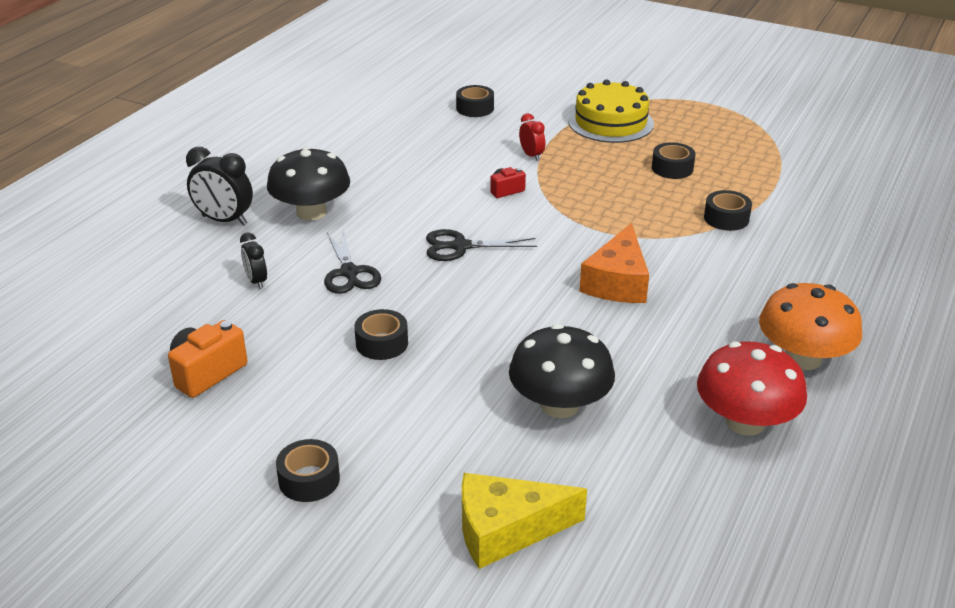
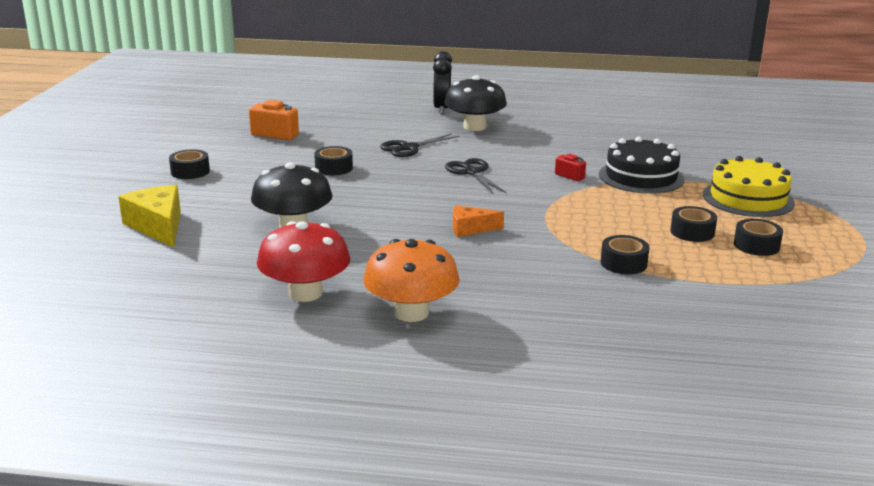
camera: 70 degrees right, 10 degrees down
(256, 281) = (379, 128): black clock -> none
(475, 108) = (696, 148): black tape -> black tape (756, 245)
(531, 155) = (641, 177): red clock -> black cake
(617, 282) = (470, 229): orange cheese -> orange cheese, size x0.61

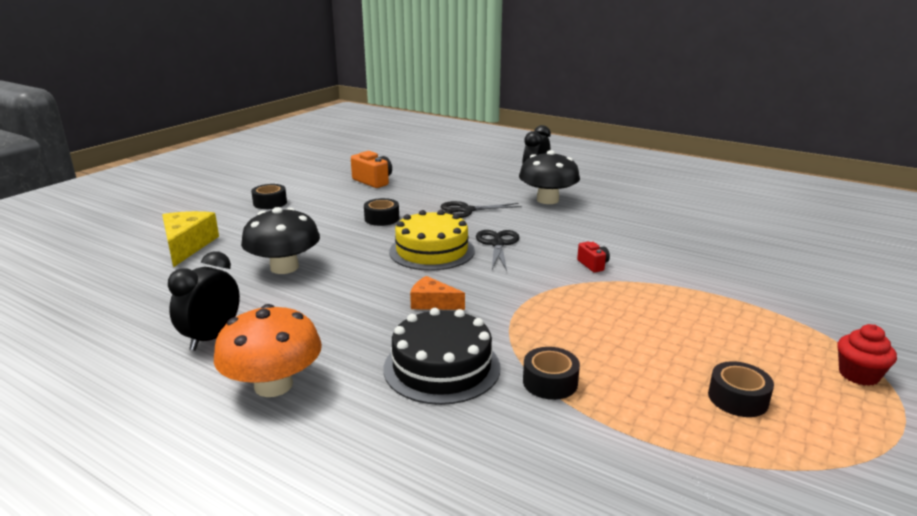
camera: 25 degrees right, 0 degrees up
(305, 293) = (212, 337): red mushroom -> black clock
(641, 177) = (668, 280): black cake -> black cake (442, 367)
(692, 232) = (669, 361): black tape -> none
(748, 198) = (778, 332): yellow cake -> yellow cake (432, 251)
(818, 215) = (858, 375): none -> red cupcake

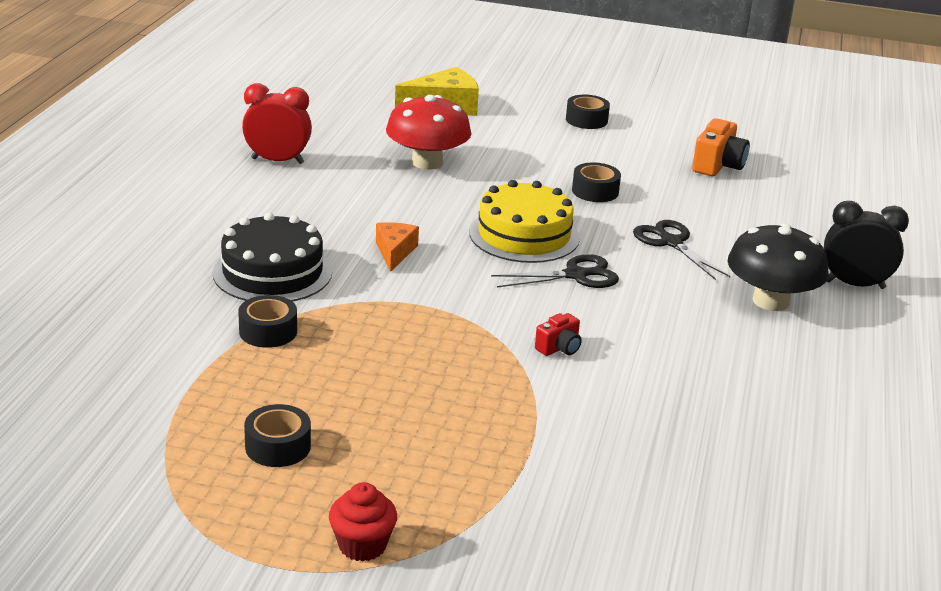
camera: 70 degrees right, 5 degrees up
(212, 337) = (277, 161): black clock -> red clock
(273, 385) = (216, 202): orange mushroom -> none
(284, 267) = (427, 162): black mushroom -> red mushroom

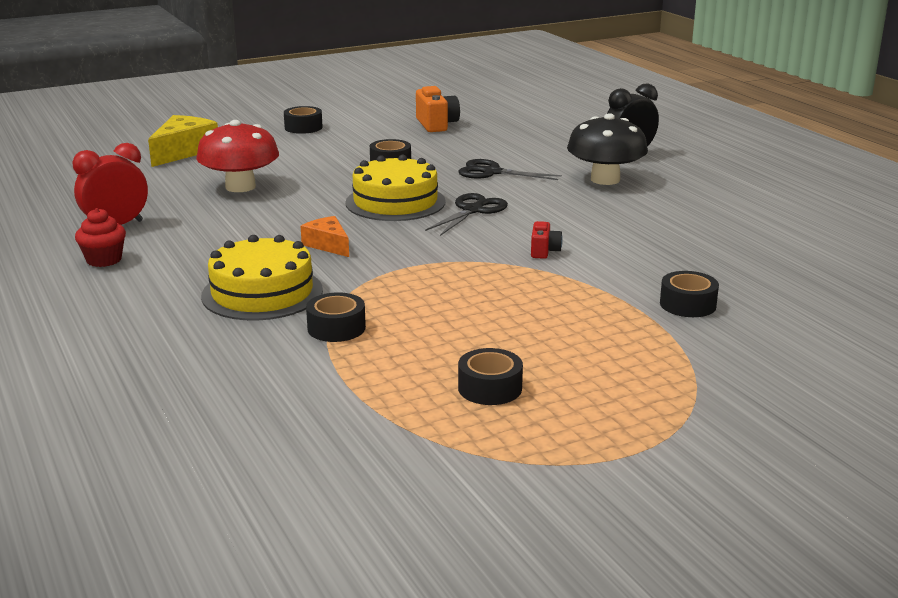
camera: 40 degrees left, 5 degrees down
(272, 272) = (262, 293): black cake -> yellow cake
(362, 545) = (658, 410): red cupcake -> red cupcake (104, 260)
(583, 470) = (687, 304): none -> black tape

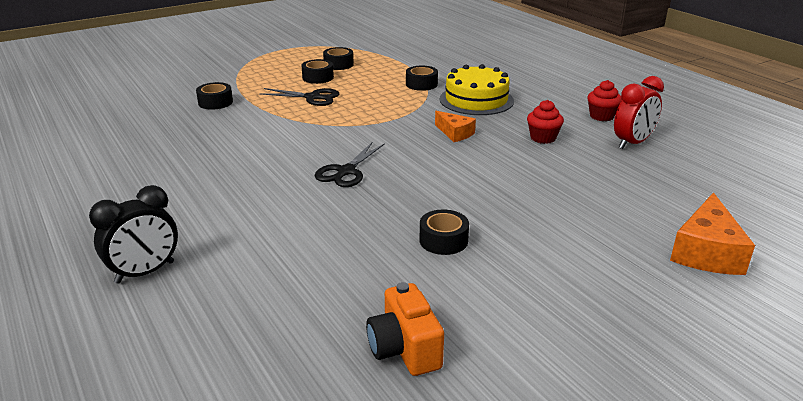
camera: 175 degrees right, 5 degrees up
(183, 151) = (706, 252): yellow cheese -> orange cheese
(219, 235) = (543, 138): none -> red cupcake
(240, 187) = (578, 192): red mushroom -> none
(303, 127) = (607, 327): black tape -> black tape (318, 77)
(395, 202) = (418, 178): yellow cake -> none
(492, 172) = (324, 228): black scissors -> black scissors (312, 97)
(544, 251) = (293, 134): red camera -> none
(605, 179) = (202, 221): black mushroom -> none

